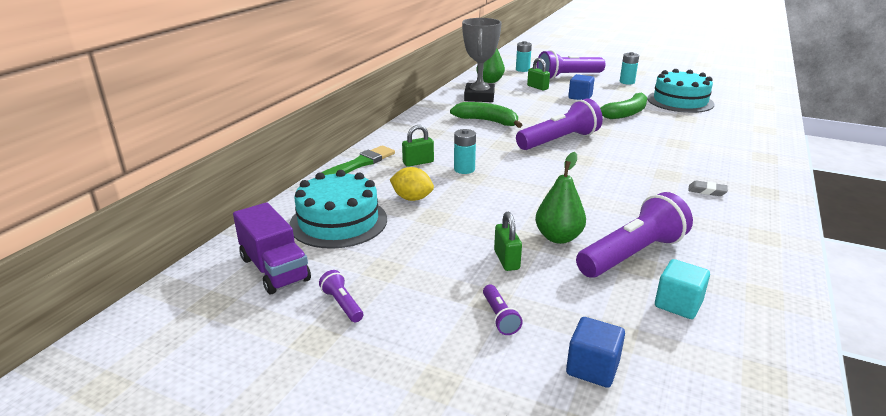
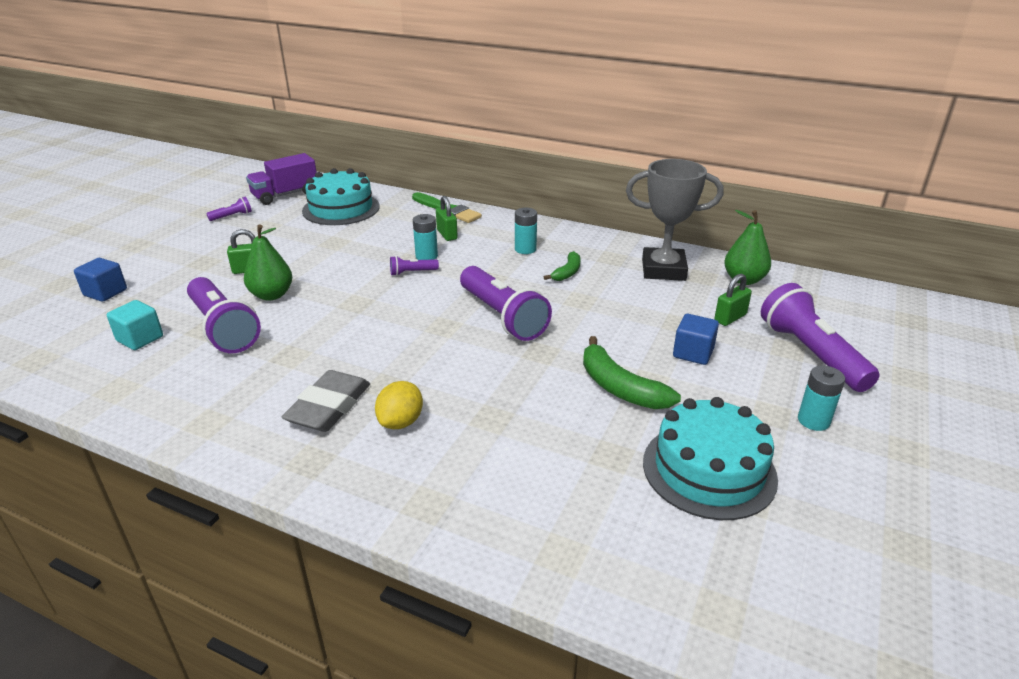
camera: 90 degrees right, 5 degrees up
(412, 198) = (371, 233): yellow lemon -> yellow lemon (401, 422)
(487, 121) = (567, 272): green banana -> green banana, size x0.60
(499, 317) = (181, 264): purple flashlight -> purple flashlight (412, 272)
(522, 70) = (828, 311): turquoise battery -> turquoise battery (525, 249)
(707, 191) = (329, 407): grey eraser -> grey eraser, size x2.03

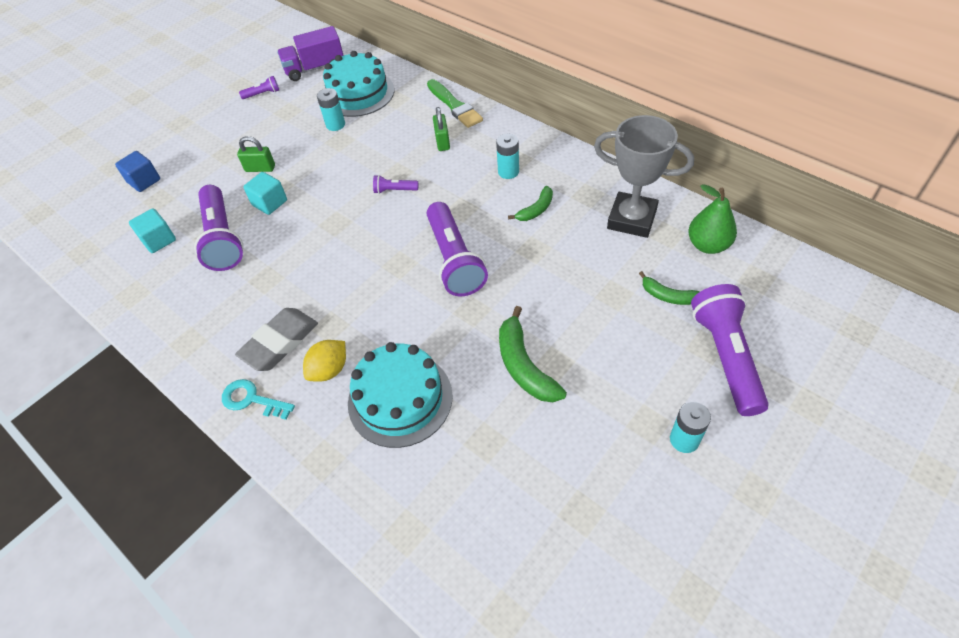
camera: 20 degrees right, 20 degrees up
(272, 295) = (270, 203): green pear -> turquoise cube
(313, 462) = (252, 399): none -> turquoise key
(426, 256) = (414, 170): turquoise battery -> turquoise battery (335, 125)
(693, 353) = (610, 336): blue cube -> none
(709, 470) = (561, 475): turquoise cake -> turquoise cake (400, 399)
(730, 318) = (668, 296): green padlock -> green banana

